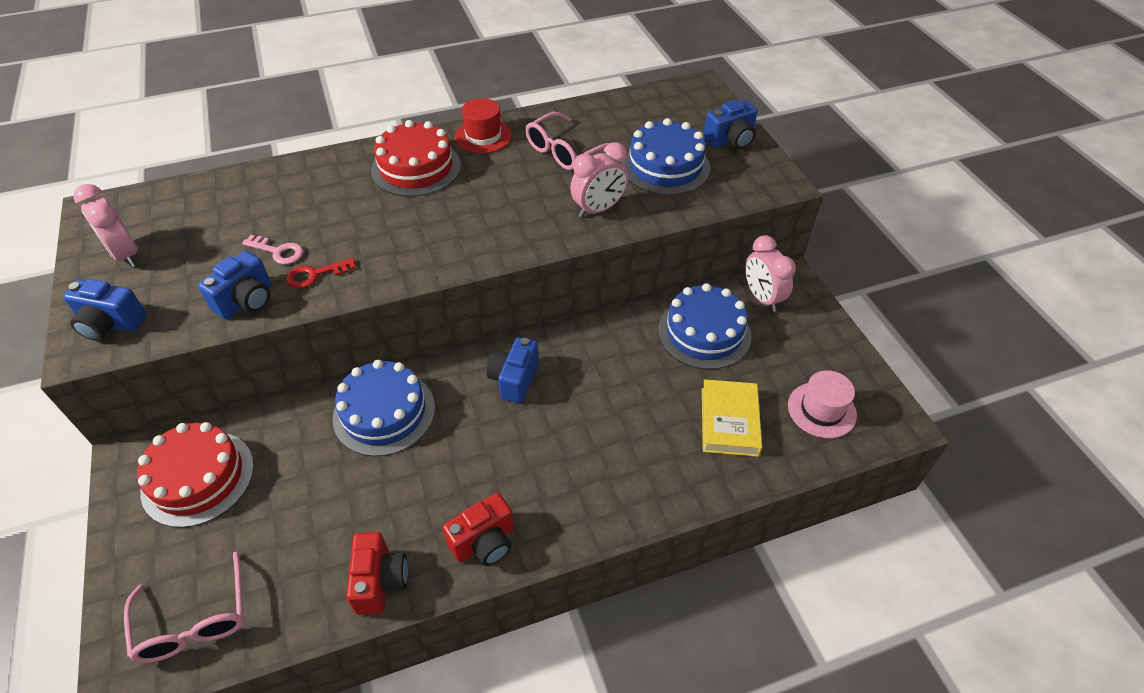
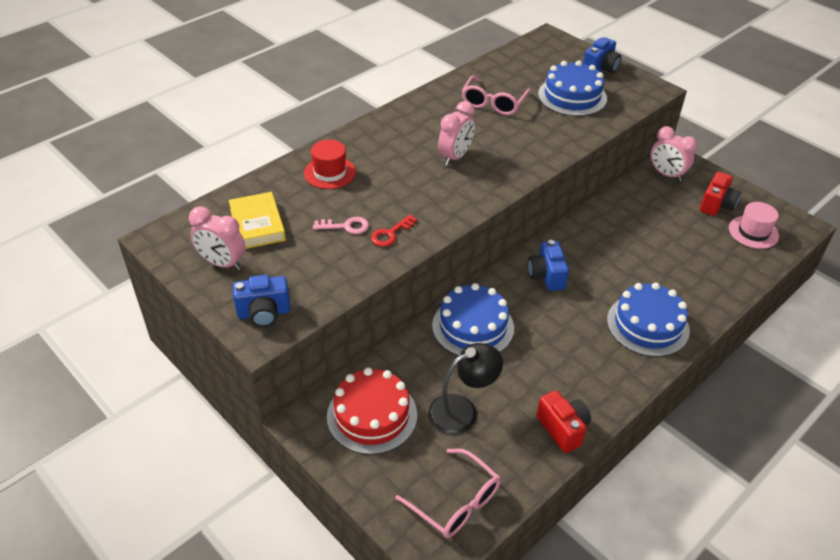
camera: 25 degrees left, 5 degrees down
(246, 301) = (356, 266): blue camera -> none
(291, 510) = (462, 410): none -> black lamp
(416, 168) = (395, 141): red cake -> none
(483, 136) = (424, 107): red hat -> red hat (330, 173)
(484, 542) = (611, 381): red camera -> red camera (716, 205)
(598, 209) = (552, 136): pink clock -> pink clock (455, 157)
(704, 333) = (647, 207): blue cake -> blue cake (647, 325)
(729, 421) = (704, 257): yellow book -> yellow book (257, 225)

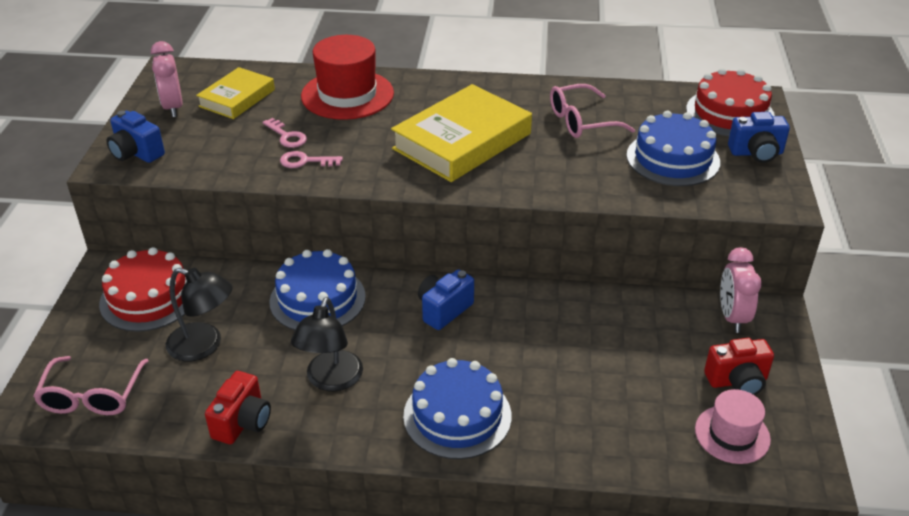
camera: 50 degrees right, 5 degrees down
(330, 173) = (347, 95): red hat -> red hat, size x1.64
(391, 234) = (305, 161): red key -> pink key
(455, 157) = (462, 141): pink clock -> yellow book
(551, 52) = (730, 113): none -> red cake
(562, 364) = (331, 380): none -> black lamp

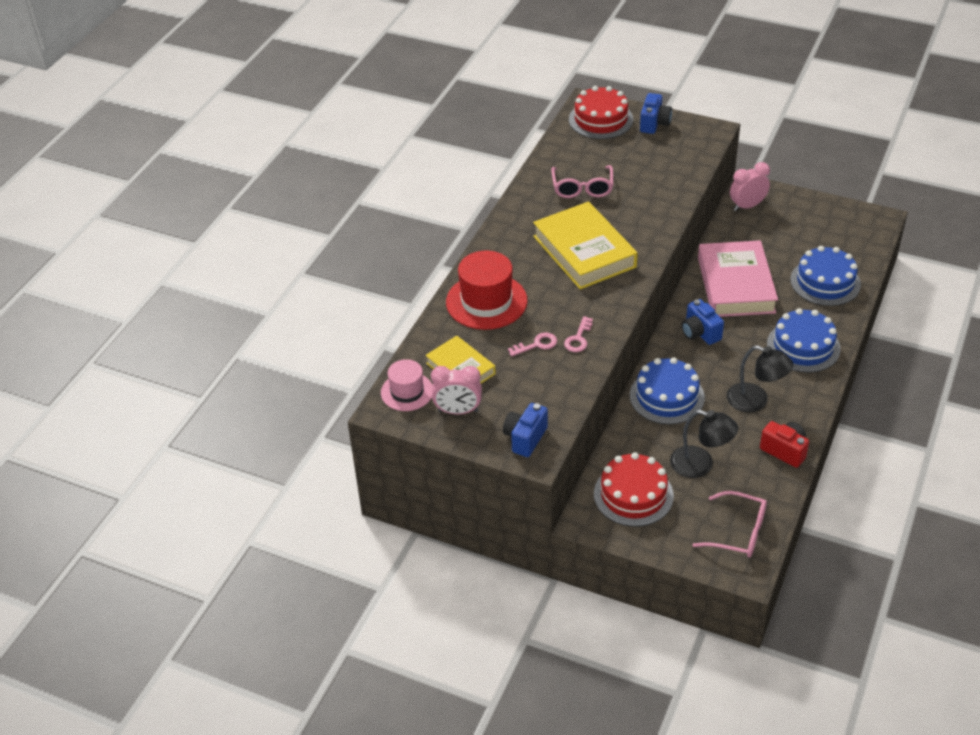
camera: 70 degrees left, 5 degrees up
(136, 153) = (525, 438): blue camera -> blue camera turned 150 degrees clockwise
(204, 345) = (700, 465): black lamp -> black lamp turned 75 degrees clockwise
(555, 329) = (735, 285): none -> pink book
(673, 159) = (646, 160): blue cake -> blue cake (825, 282)
(732, 317) = (747, 206): pink clock -> pink clock turned 135 degrees clockwise
(732, 434) = (845, 237): pink hat -> pink hat (407, 392)
(737, 381) = (803, 222): red camera -> none

